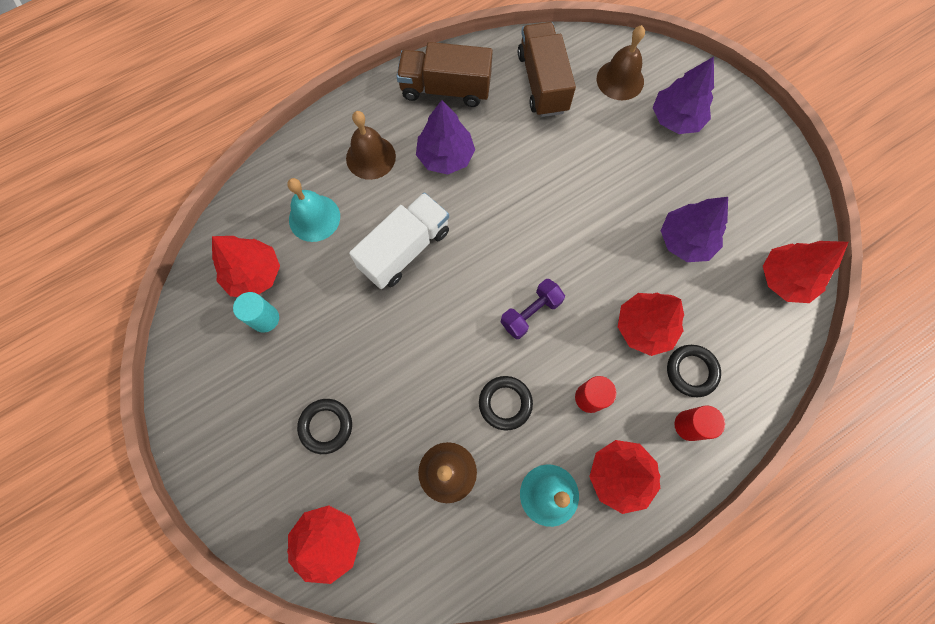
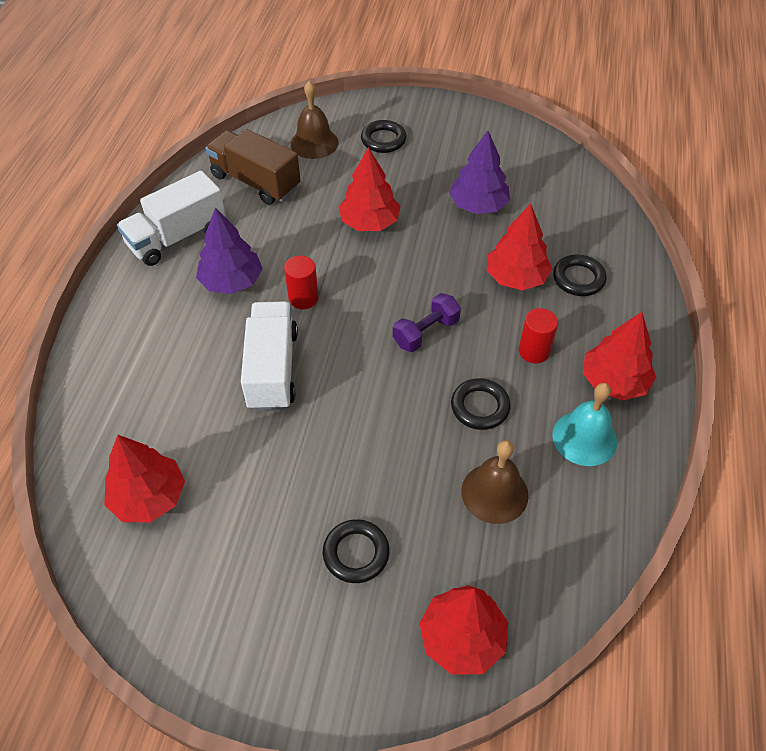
camera: 45 degrees left, 20 degrees down
(265, 318) = (201, 522): turquoise cylinder -> none
(314, 218) = (160, 409): turquoise bell -> none
(370, 157) = (163, 328): brown bell -> none
(445, 89) = (177, 237): brown truck -> white truck
(530, 313) = (426, 332): purple dumbbell -> purple dumbbell turned 45 degrees clockwise
(676, 119) = (383, 140): purple tree -> black ring
(689, 425) = (617, 312): red cylinder -> red cylinder (303, 298)
(785, 279) = (567, 181): red tree -> red tree (369, 222)

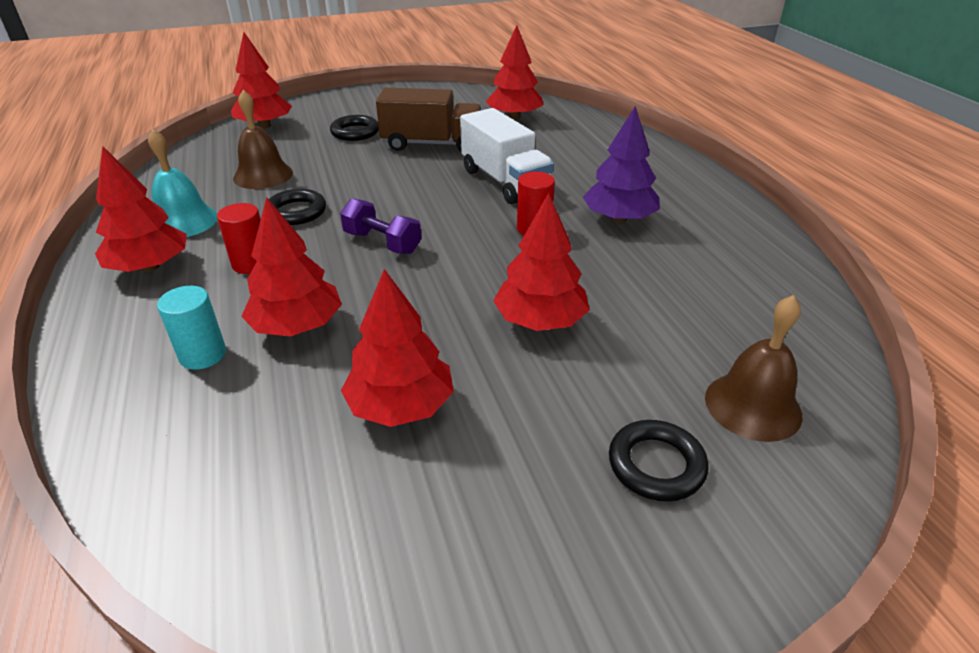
camera: 150 degrees right, 15 degrees down
(177, 237) = (726, 232): white truck -> none
(255, 182) = (741, 314): brown truck -> brown truck (432, 144)
(426, 332) = (382, 243): purple dumbbell -> purple dumbbell turned 75 degrees counterclockwise
(478, 205) = (401, 406): purple tree -> red tree
(578, 279) = (203, 355): black ring -> turquoise cylinder

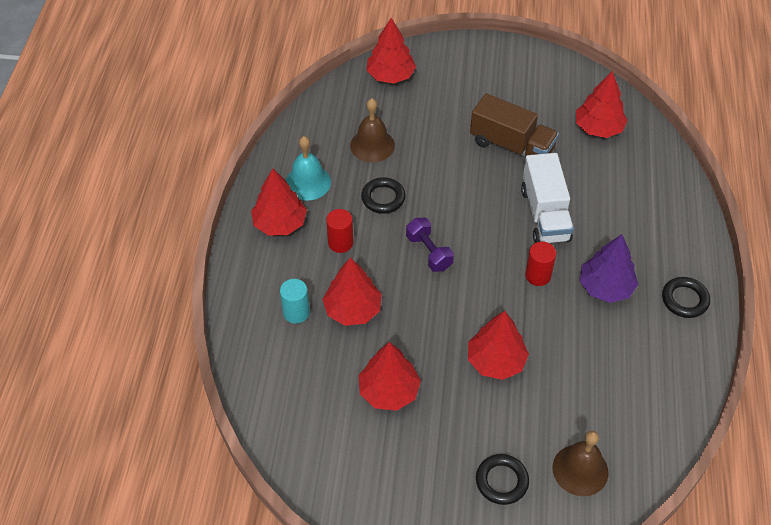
camera: 25 degrees right, 15 degrees up
(355, 132) = (457, 108): black ring -> black ring (684, 300)

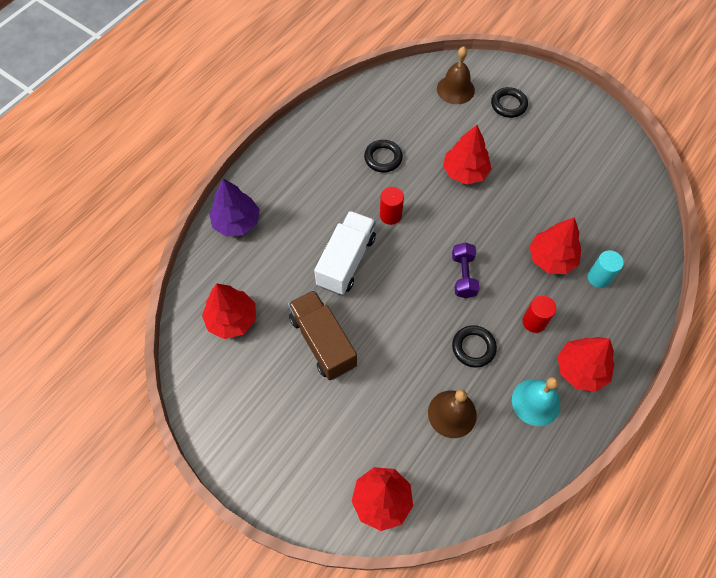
camera: 150 degrees left, 10 degrees up
(389, 391) = (553, 187): red tree -> none
(605, 287) = (347, 183): purple tree -> purple tree (236, 222)
(684, 300) = (300, 148): black ring -> black ring (383, 158)

